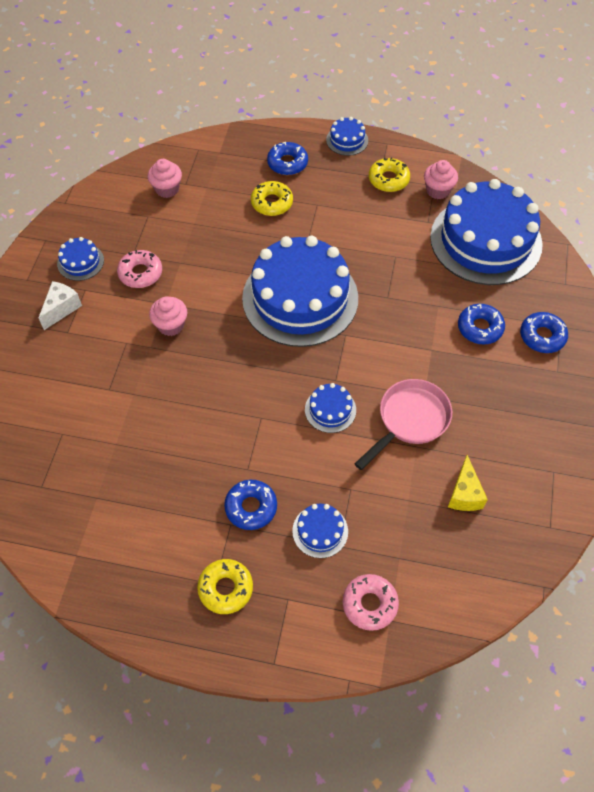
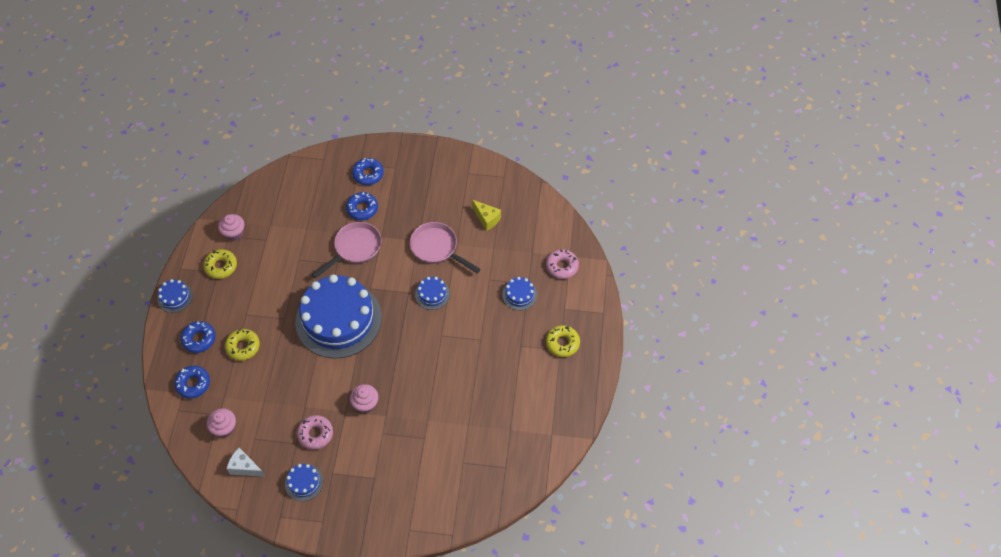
camera: 95 degrees left, 0 degrees up
(61, 309) = (352, 487): white cheese -> white cheese (245, 467)
(251, 507) = (507, 335): blue donut -> blue donut (193, 384)
(412, 318) = (355, 248): none -> pink pan
(464, 494) = (487, 219): yellow cheese -> yellow cheese turned 45 degrees clockwise
(485, 240) = (284, 204): blue cake -> none

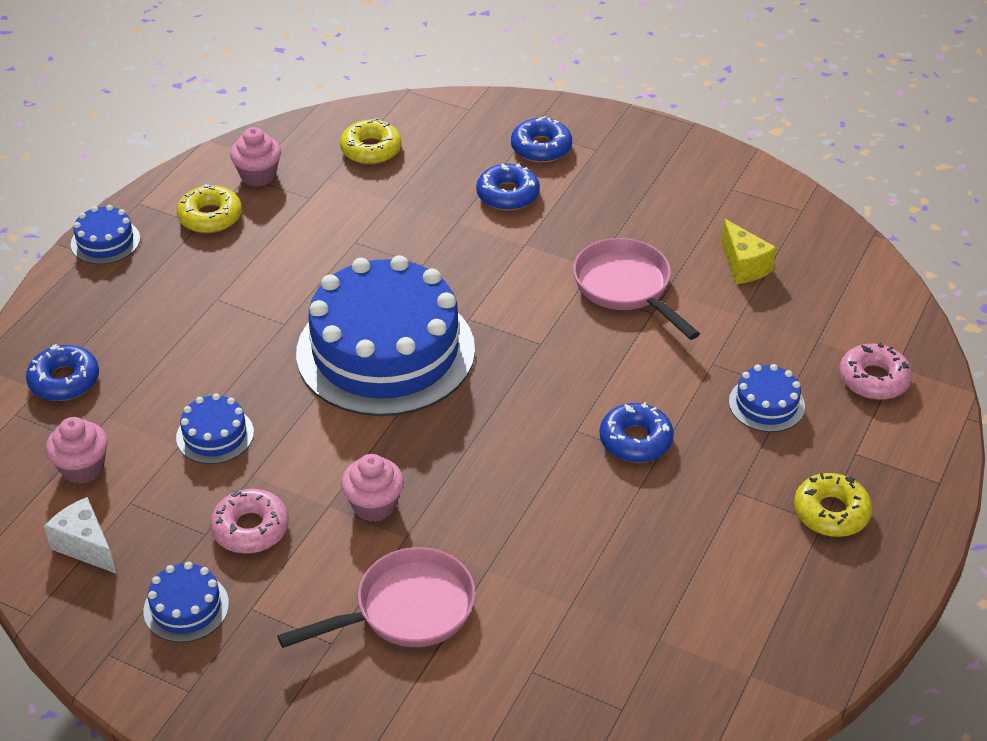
camera: 20 degrees right, 15 degrees down
(199, 339) = (113, 314): blue donut -> blue donut (635, 440)
(243, 347) = (186, 347): yellow donut -> yellow donut (371, 149)
(355, 248) = (467, 250): pink pan -> pink pan (406, 609)
(432, 294) = (587, 358): blue cake -> blue cake (215, 435)

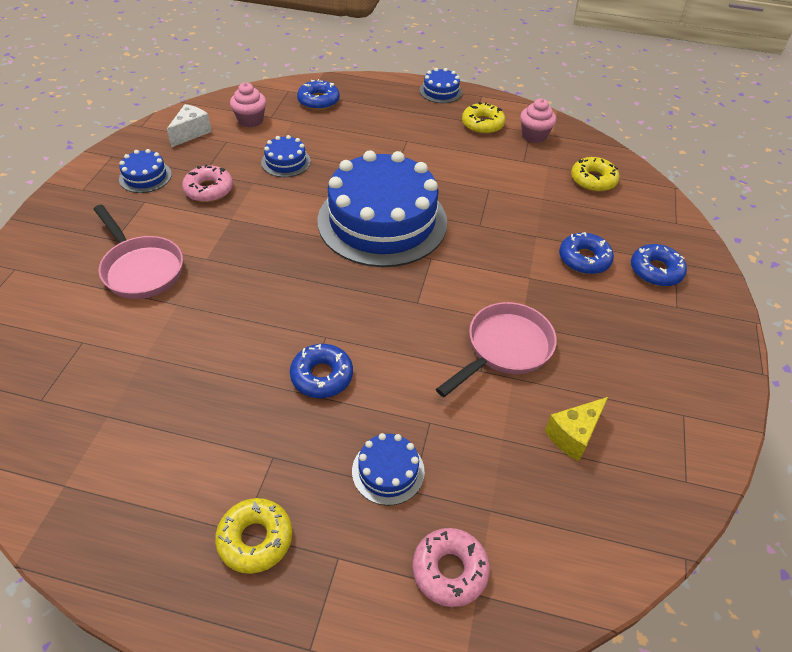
camera: 75 degrees right, 5 degrees up
(374, 505) = (233, 239): pink cupcake -> none

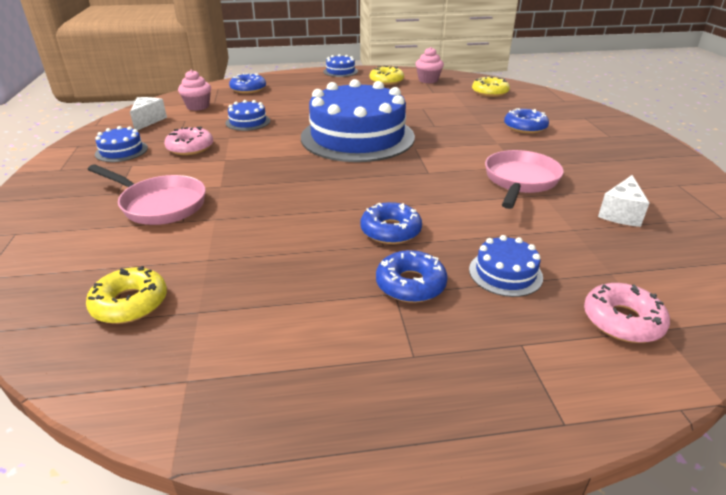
camera: 20 degrees left, 15 degrees down
(255, 539) = (432, 356): yellow donut -> yellow donut (130, 303)
(573, 435) = (620, 213): yellow cheese -> white cheese
(655, 271) = (577, 123): blue donut -> blue donut (410, 284)

